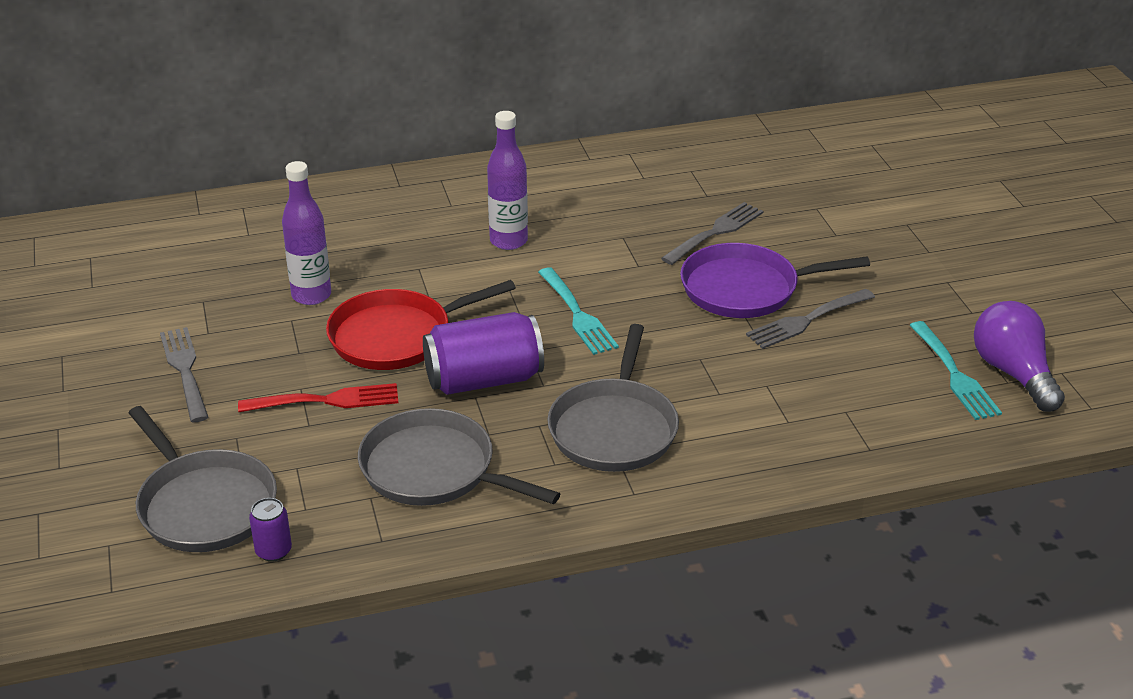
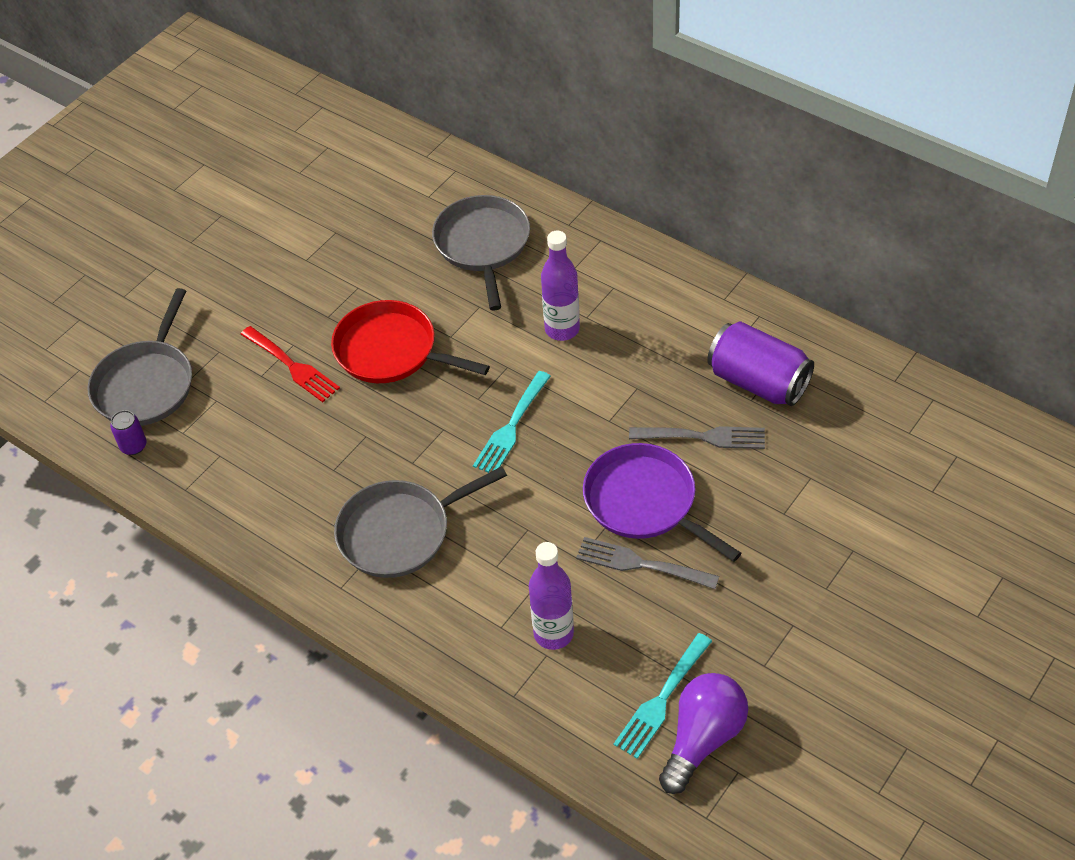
camera: 55 degrees right, 15 degrees up
(185, 371) = (259, 279): grey fork -> none
(311, 295) = (393, 277): purple bottle -> purple bottle (553, 634)
(433, 470) = (272, 467): grey pan -> grey pan (482, 245)
(484, 380) = (387, 428): purple can -> purple can (758, 382)

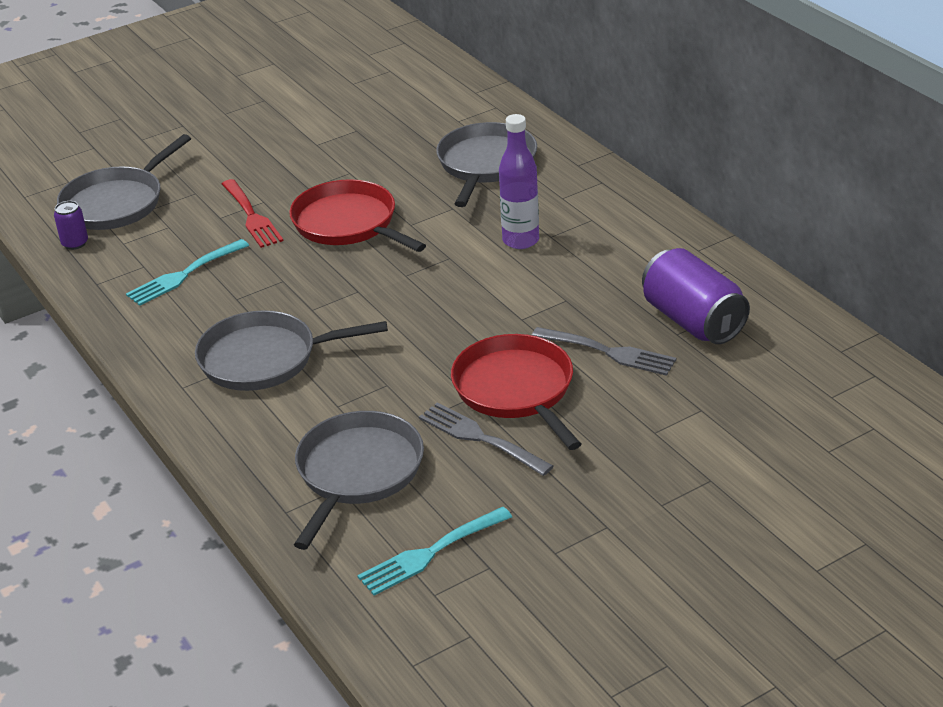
camera: 20 degrees right, 15 degrees down
(511, 426) = (423, 303): turquoise fork -> turquoise fork (184, 274)
(553, 634) = (357, 472): purple bottle -> grey pan
(644, 502) = (516, 390): purple pan -> red pan
(703, 738) = (452, 597): purple light bulb -> none

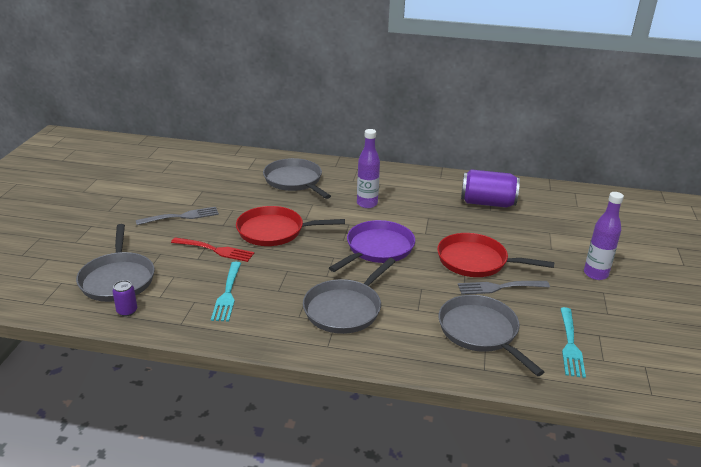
camera: 50 degrees left, 5 degrees down
(425, 307) = (377, 248): none -> purple pan
(608, 352) = (481, 229): grey fork -> grey fork (181, 217)
(646, 499) = (595, 274): none -> purple bottle

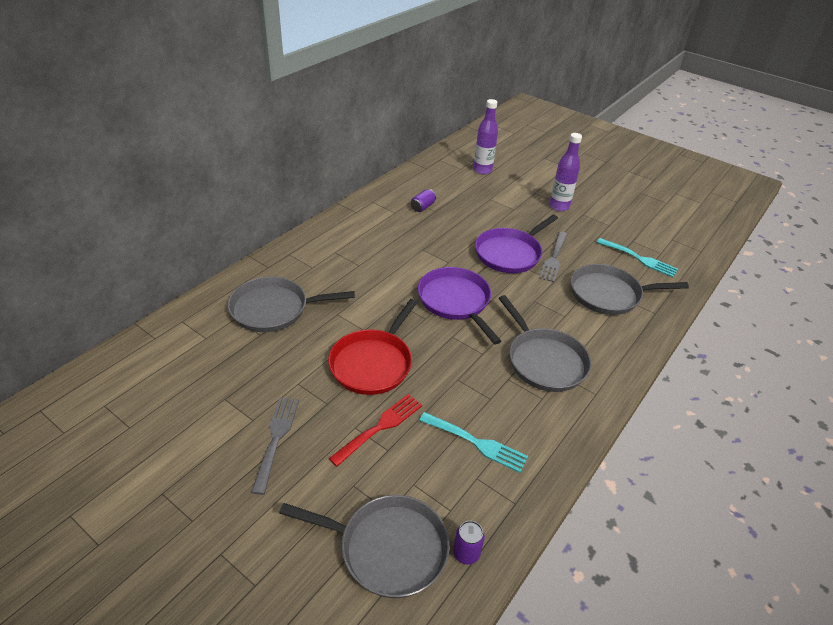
camera: 65 degrees left, 10 degrees up
(367, 204) = (368, 276): purple bottle -> purple bottle (482, 170)
(475, 261) = (510, 253): red pan -> purple pan
(487, 203) = (422, 207): purple can -> purple can, size x0.47

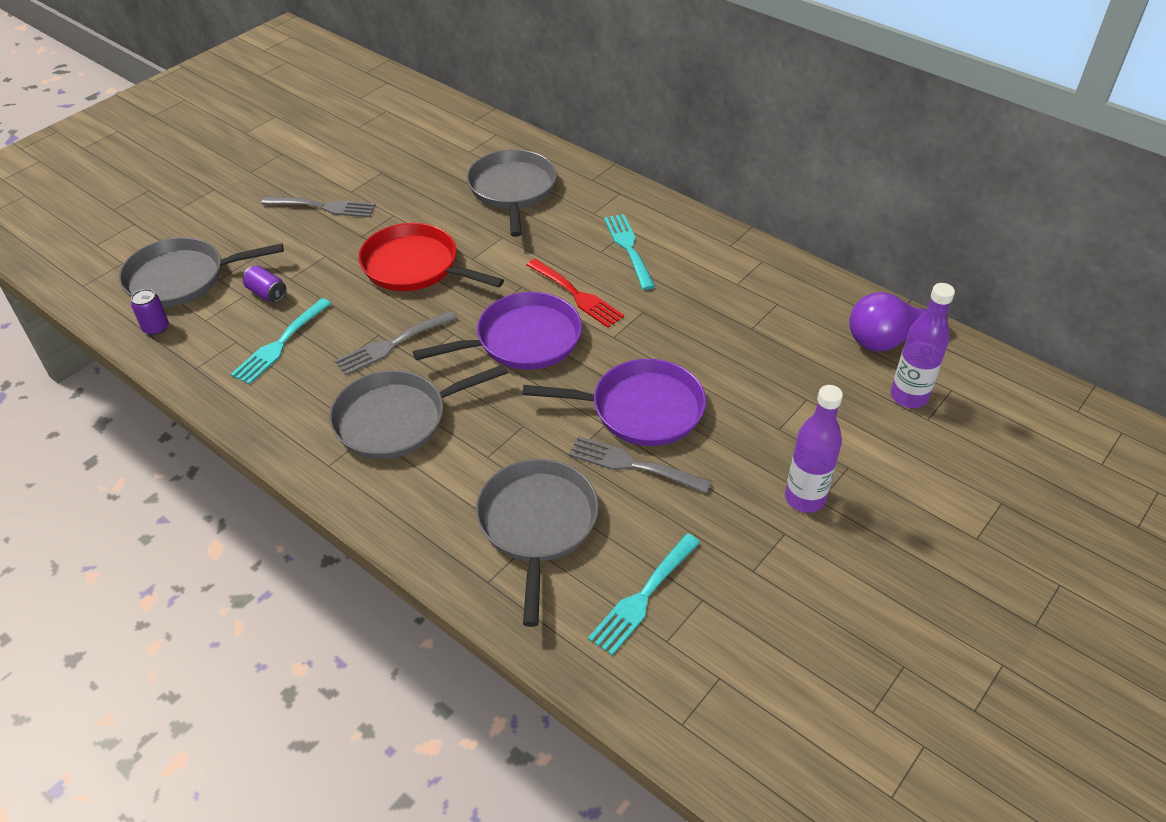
camera: 95 degrees right, 5 degrees up
(356, 252) = (629, 248): none -> turquoise fork
(380, 427) = (320, 272): red fork -> red fork (576, 295)
(388, 548) = (181, 278): grey pan -> grey pan turned 60 degrees clockwise
(422, 207) = (759, 314): purple can -> purple can (267, 293)
(440, 170) = (888, 339): none -> purple light bulb
(468, 369) = (393, 344): none -> grey fork
(510, 253) = (641, 409): purple pan -> purple pan turned 135 degrees clockwise

